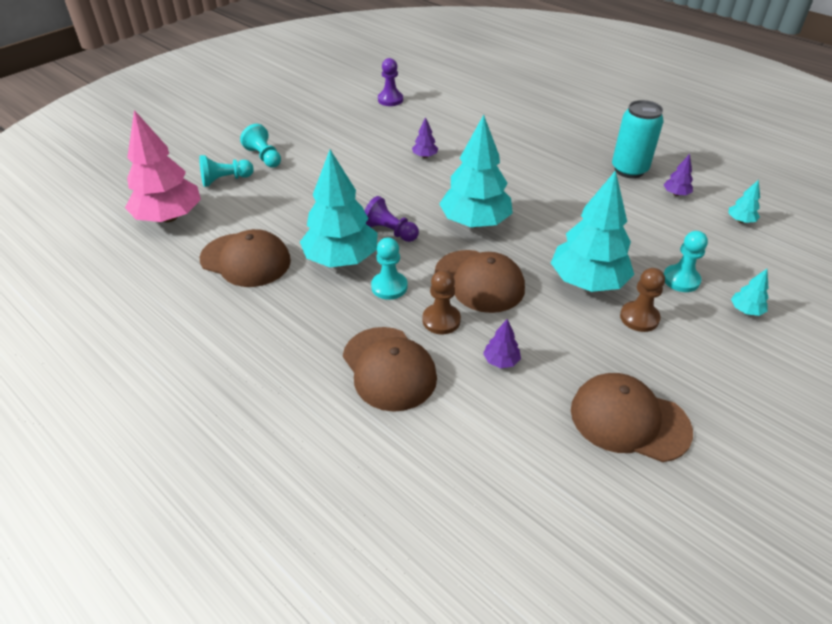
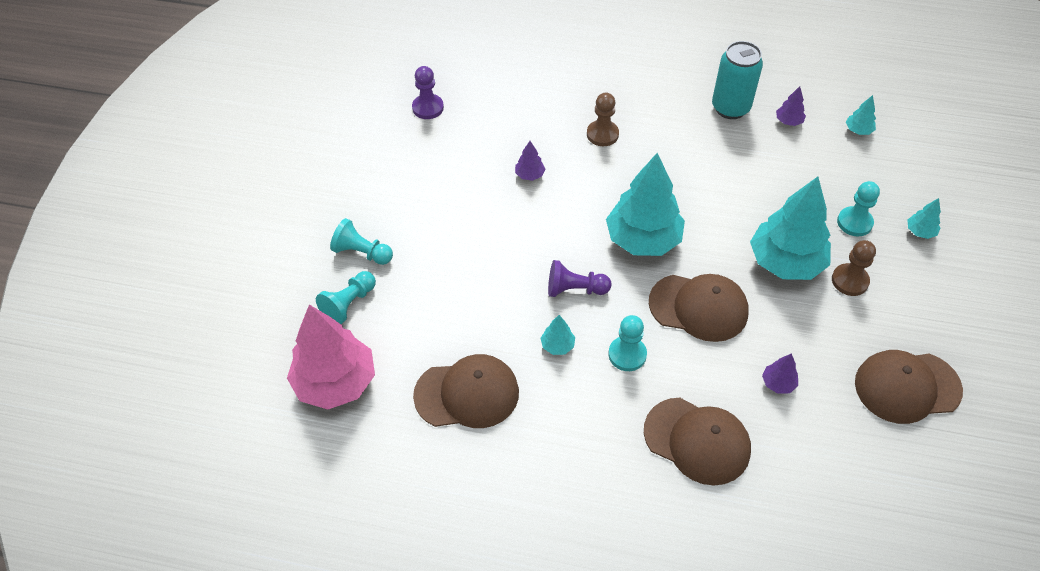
camera: 30 degrees left, 10 degrees up
(341, 259) = (557, 345): turquoise tree -> turquoise tree, size x0.41
(441, 320) = (700, 367): brown pawn -> brown pawn (602, 134)

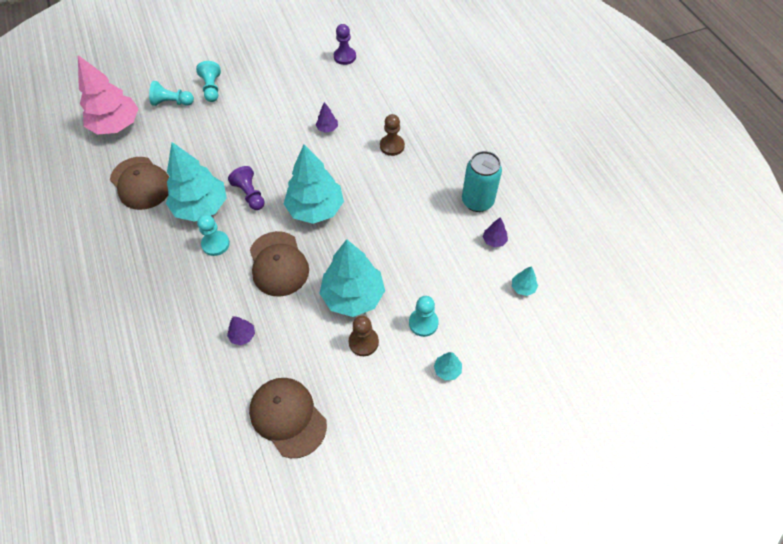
camera: 55 degrees right, 5 degrees up
(557, 345) = (201, 207): turquoise tree -> turquoise tree, size x2.41
(697, 441) = (170, 310): brown cap -> none

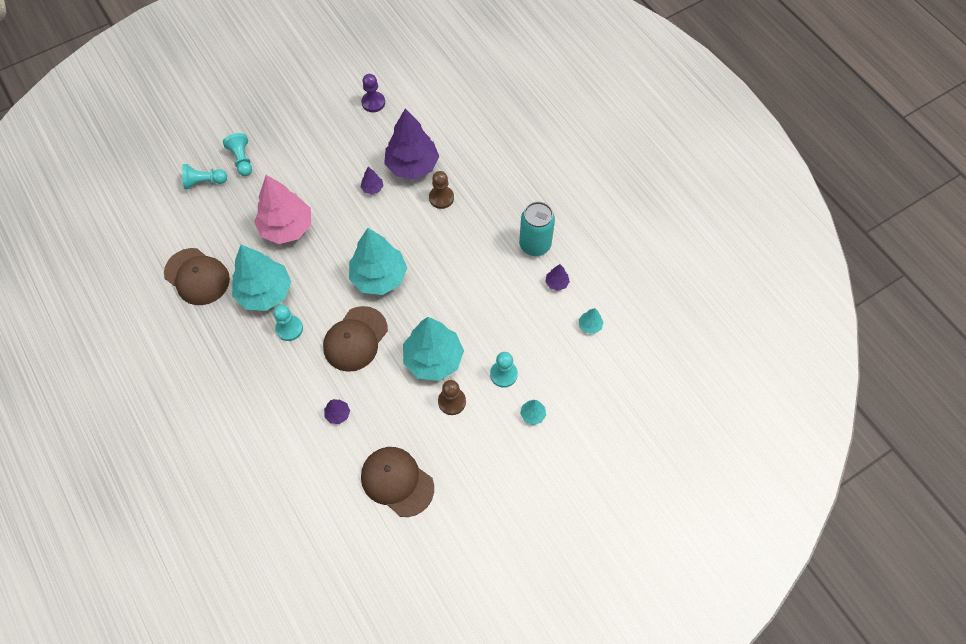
camera: 10 degrees left, 5 degrees up
(116, 125) = (152, 217): pink tree -> pink tree (286, 227)
(250, 194) = (311, 272): purple pawn -> none
(278, 264) = (355, 339): brown cap -> brown cap turned 60 degrees clockwise
(370, 114) = (412, 165): none -> purple tree

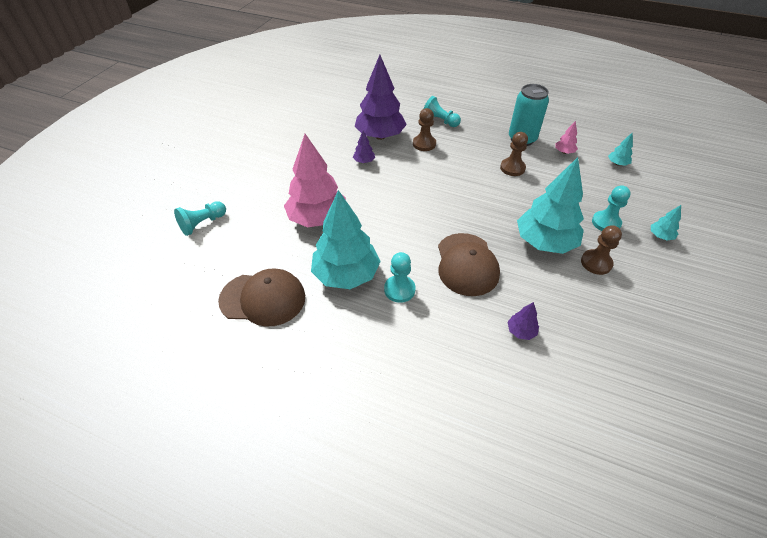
camera: 35 degrees left, 15 degrees down
(242, 160) = (227, 193): turquoise pawn -> turquoise pawn (440, 121)
(373, 103) = (308, 115): purple pawn -> none
(379, 277) = (435, 212): turquoise tree -> none
(397, 481) = (636, 353): brown cap -> none
(489, 272) = (512, 168): none -> brown pawn
(556, 283) = (564, 152): purple tree -> pink tree

